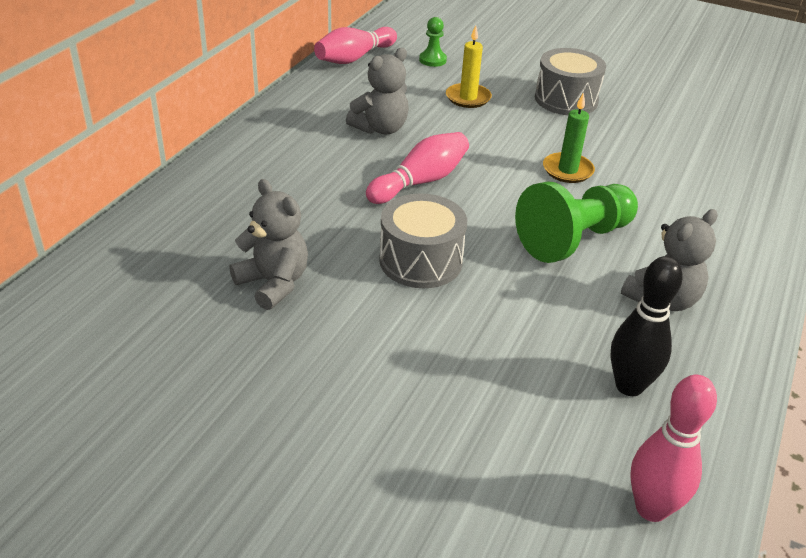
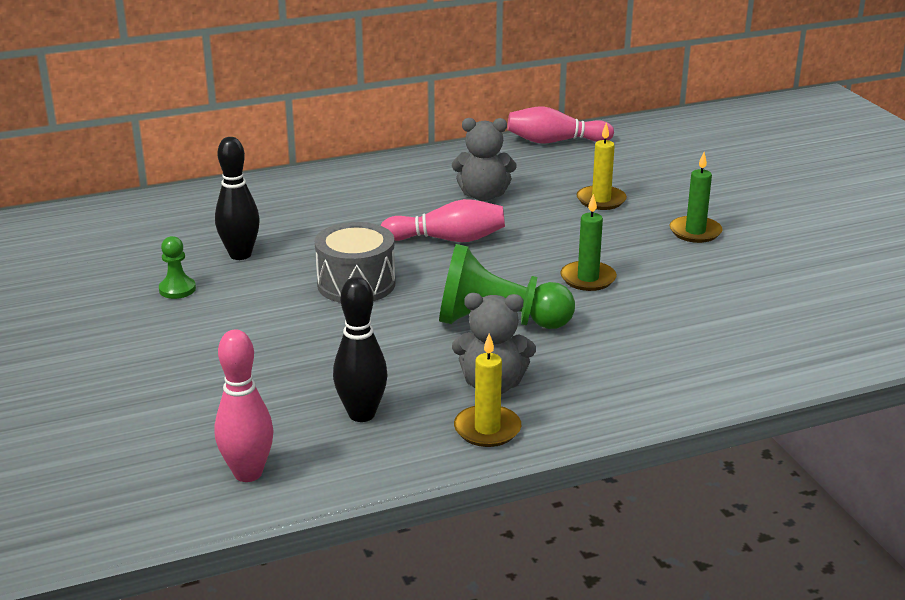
camera: 45 degrees right, 10 degrees down
(273, 283) = (240, 255): grey teddy bear -> black bowling pin
(432, 60) = (623, 164): green pawn -> green pawn (177, 289)
(566, 99) = (695, 232): grey drum -> green candle
(722, 341) = (487, 429): none -> yellow candle

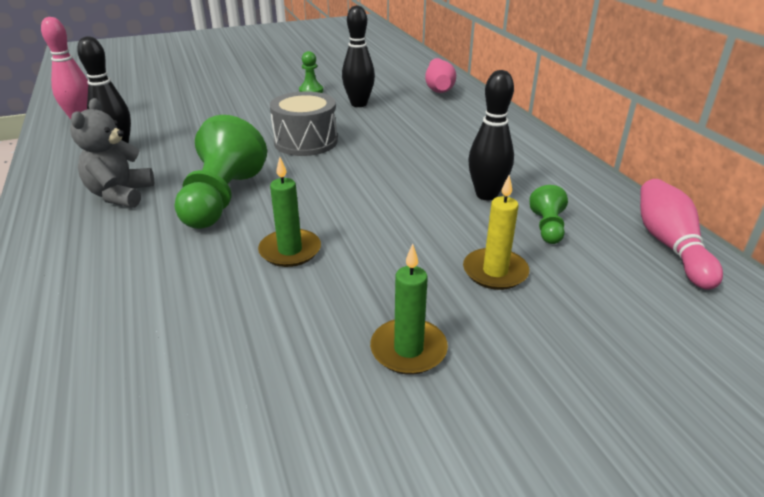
camera: 90 degrees right, 5 degrees up
(448, 239) = (384, 177): pink bowling pin -> pink bowling pin (439, 87)
(483, 195) = (486, 195): grey teddy bear -> black bowling pin
(487, 429) = (61, 192): yellow candle -> none
(536, 177) = (547, 228): none -> green pawn

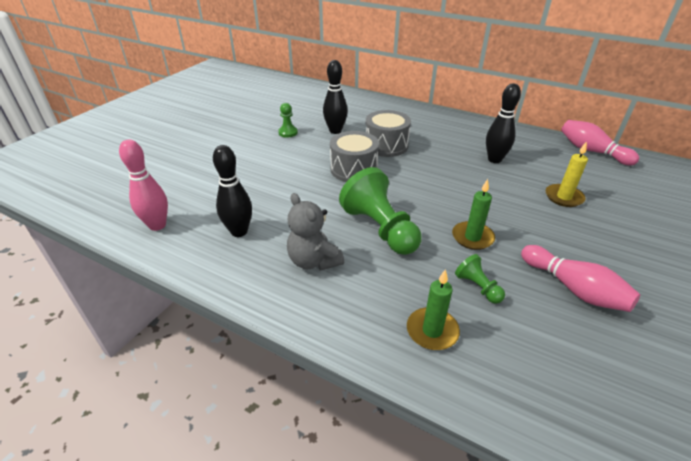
camera: 40 degrees left, 5 degrees up
(384, 134) = (386, 145): none -> grey drum
(408, 349) = (600, 252): green candle -> green candle (432, 331)
(439, 87) = (358, 102): pink bowling pin -> pink bowling pin (573, 288)
(547, 228) = (544, 165): green pawn -> green pawn (478, 287)

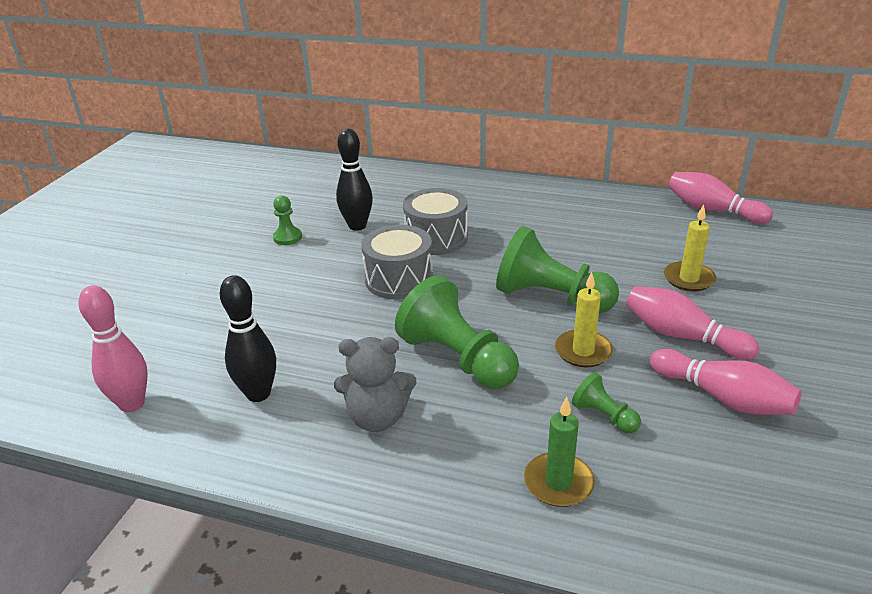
camera: 10 degrees left, 5 degrees down
(314, 261) = (377, 418): grey teddy bear -> grey teddy bear turned 45 degrees counterclockwise
(457, 196) = (551, 298): none -> green pawn
(472, 237) = (583, 351): green candle -> yellow candle
(494, 159) = (589, 239): black bowling pin -> none
(550, 238) = (682, 336): none -> pink bowling pin

